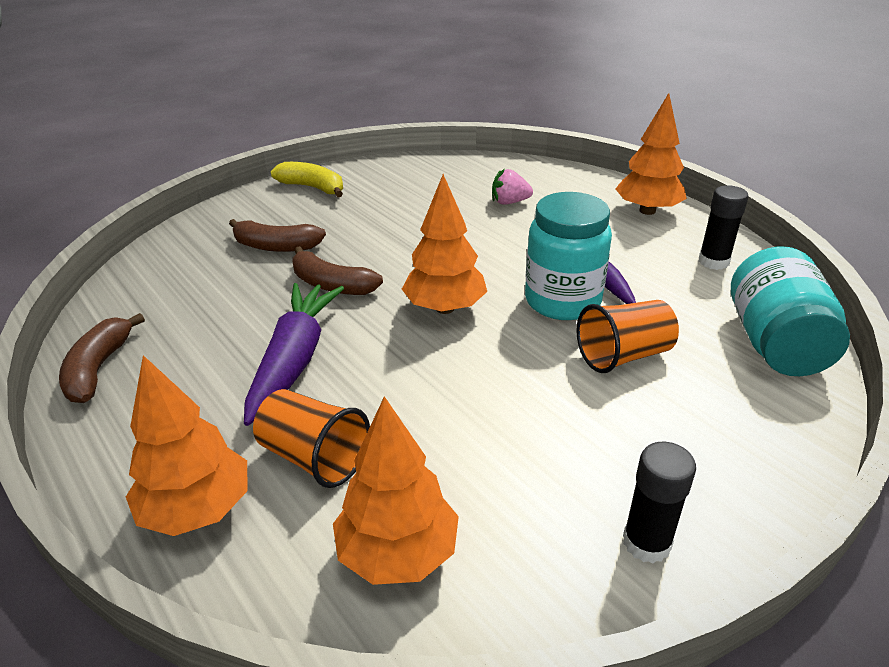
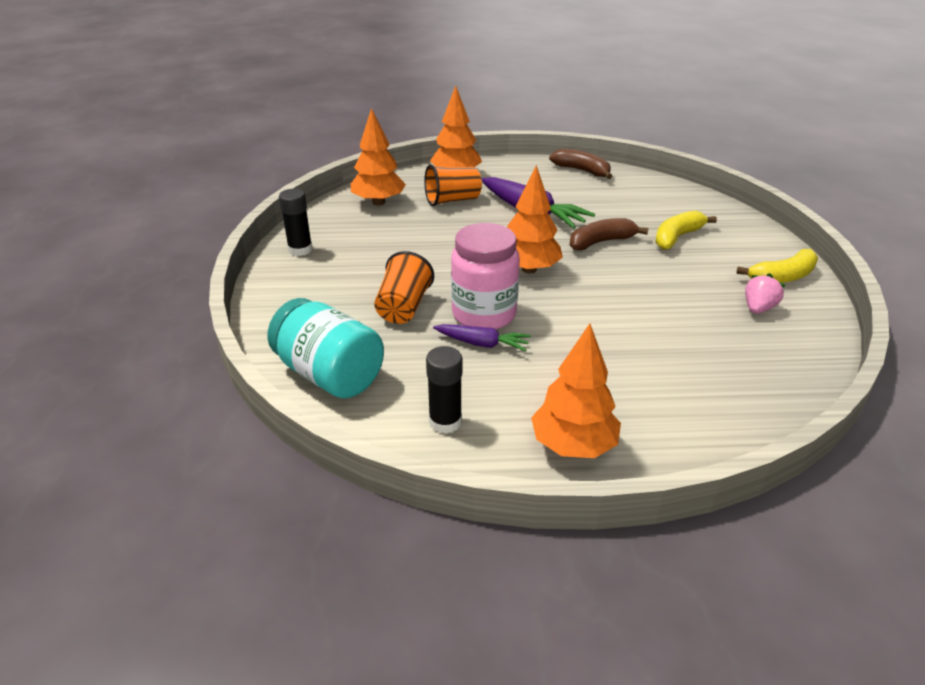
camera: 125 degrees right, 0 degrees up
(276, 246) = (677, 237): brown banana -> yellow banana
(509, 202) = (669, 365): pink strawberry -> pink strawberry (758, 308)
(562, 301) = (484, 314): turquoise jar -> pink jar

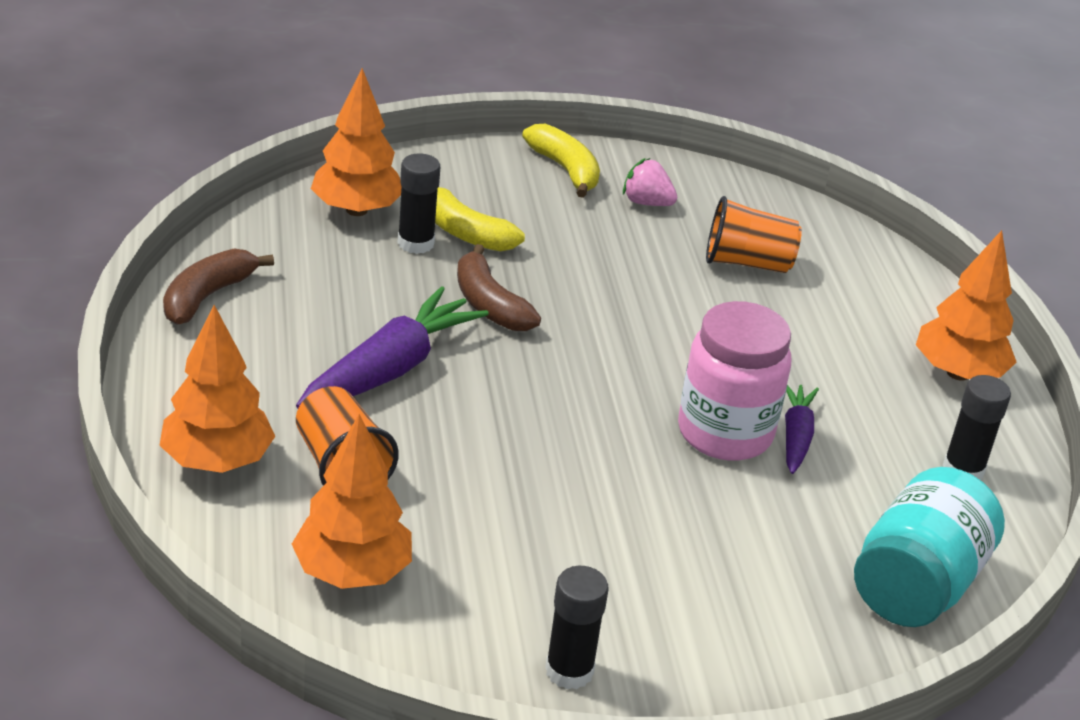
camera: 100 degrees left, 0 degrees up
(403, 307) = (729, 517): orange cup -> orange cup (747, 263)
(529, 269) = (587, 383): orange tree -> orange tree (356, 210)
(657, 222) = (416, 243): none -> black glue stick

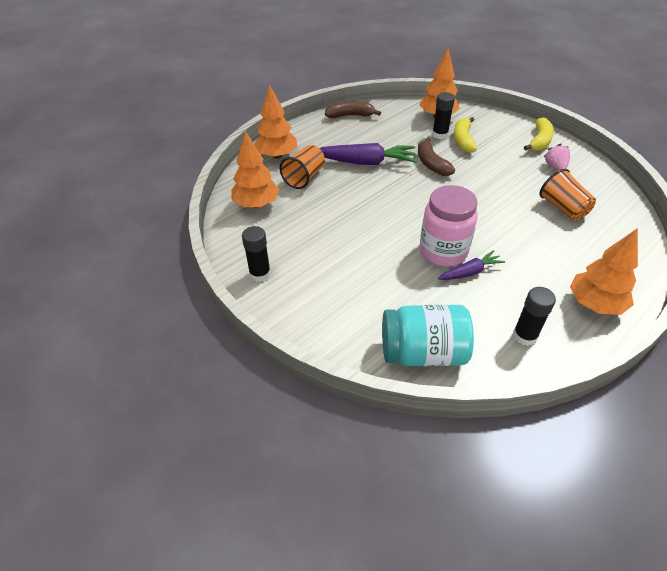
camera: 60 degrees right, 10 degrees up
(489, 304) = (431, 164): brown banana -> brown banana turned 45 degrees counterclockwise

